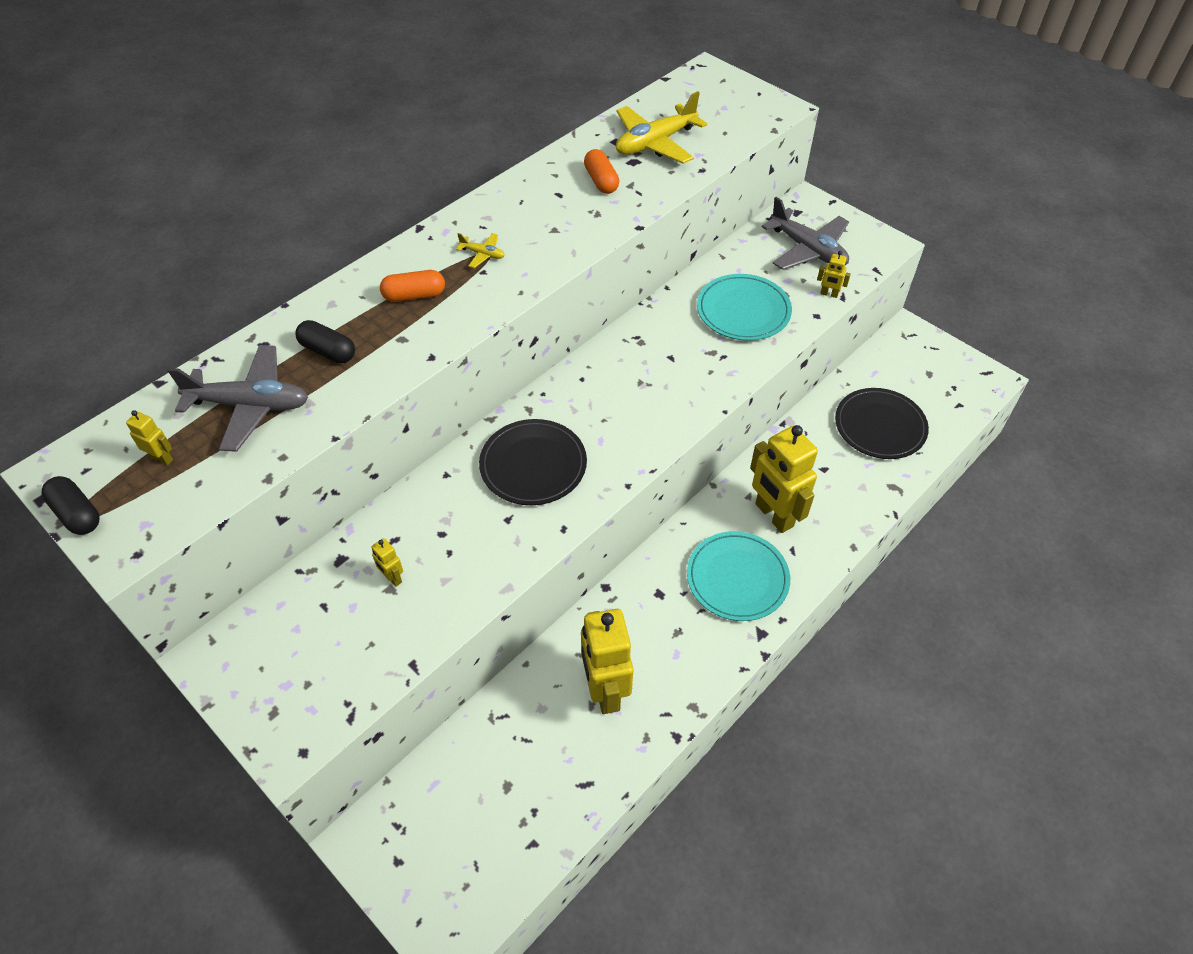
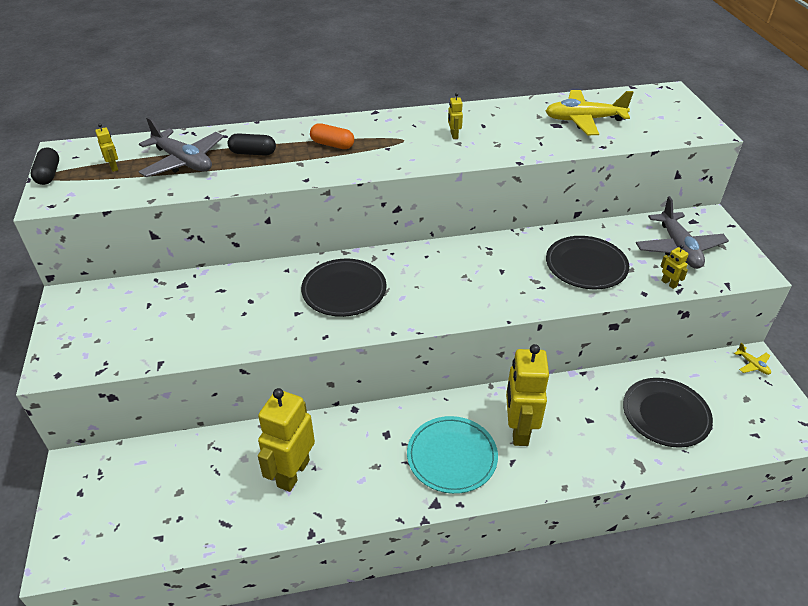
camera: 35 degrees right, 10 degrees down
(328, 351) = (253, 153): black capsule -> black capsule turned 60 degrees counterclockwise
(392, 578) = (199, 310): yellow robot -> yellow robot (454, 135)
(483, 254) = (397, 139): yellow plane -> yellow plane (752, 365)
(601, 181) = (521, 128): orange capsule -> none
(743, 311) = (586, 265): turquoise plate -> black plate

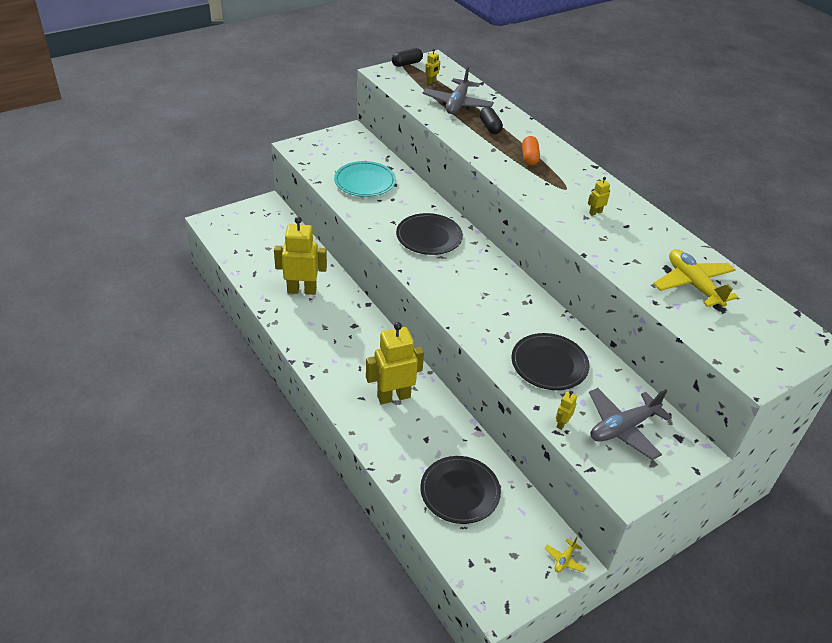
camera: 65 degrees right, 0 degrees up
(452, 456) = (350, 363): turquoise plate -> turquoise plate (365, 182)

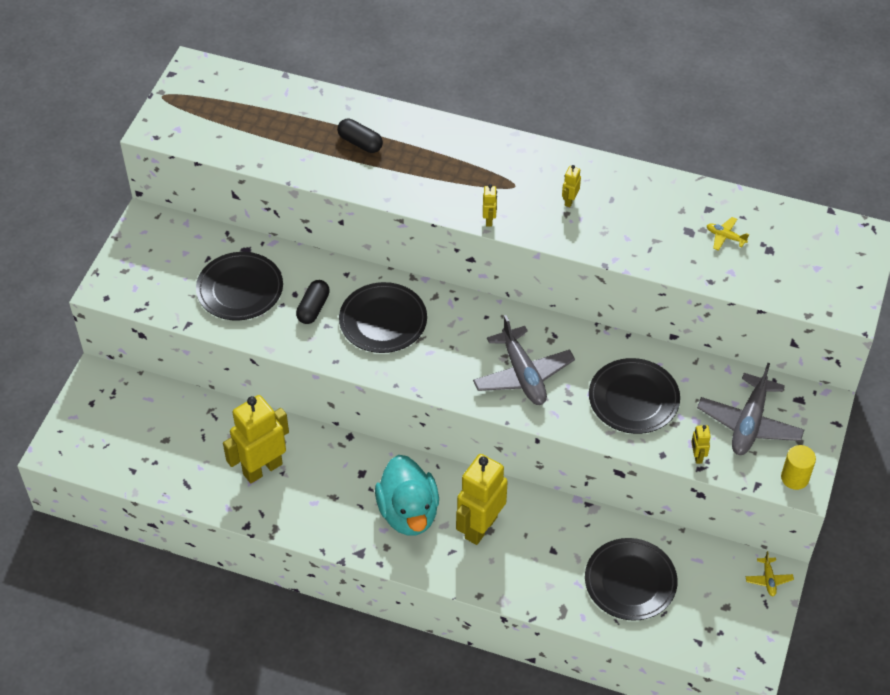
camera: 35 degrees left, 10 degrees up
(358, 361) = (408, 512): none -> turquoise duck
(365, 182) = (240, 289): turquoise plate -> black plate
(407, 64) = (169, 95): black capsule -> black capsule (313, 308)
(431, 82) = (228, 109): yellow robot -> yellow robot (489, 220)
(457, 104) = (291, 128): grey plane -> grey plane (523, 375)
(529, 157) = (441, 163): orange capsule -> none
(626, 483) = (794, 478): none -> yellow cylinder
(693, 285) = (725, 237): yellow plane -> yellow plane, size x0.45

